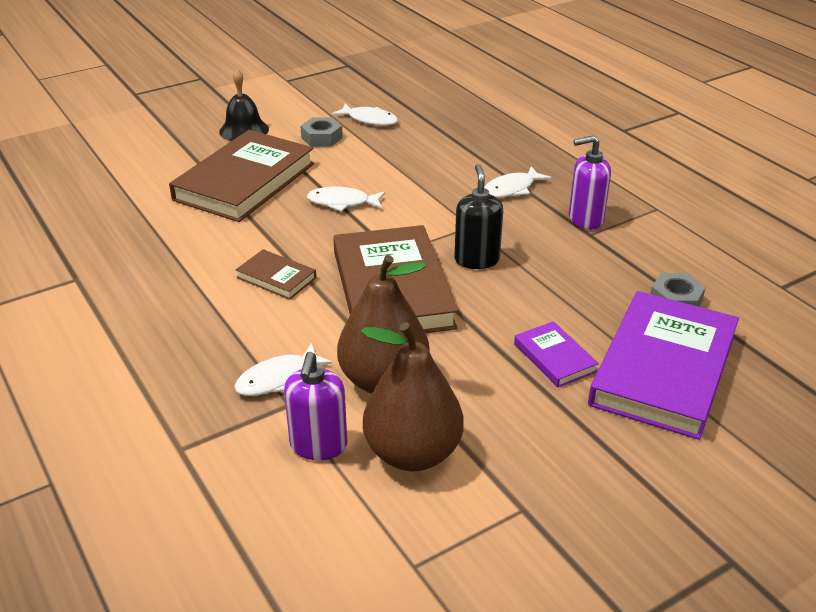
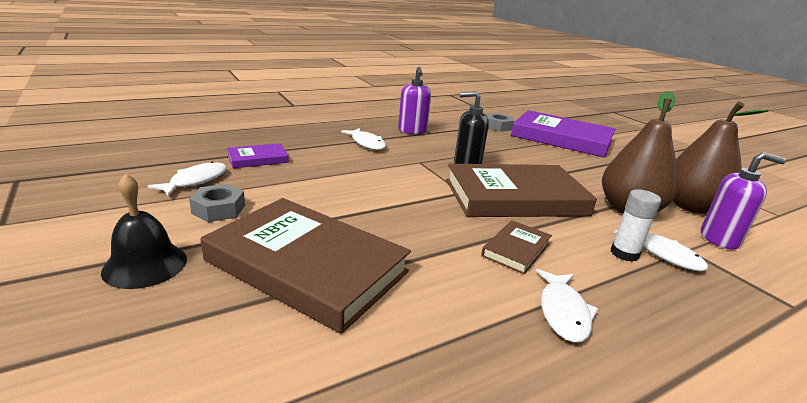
camera: 90 degrees left, 10 degrees down
(275, 348) = (624, 253): none -> white glue stick
(342, 202) = (374, 207): white fish -> white fish (563, 312)
(554, 357) = (567, 159): purple book -> purple book (258, 159)

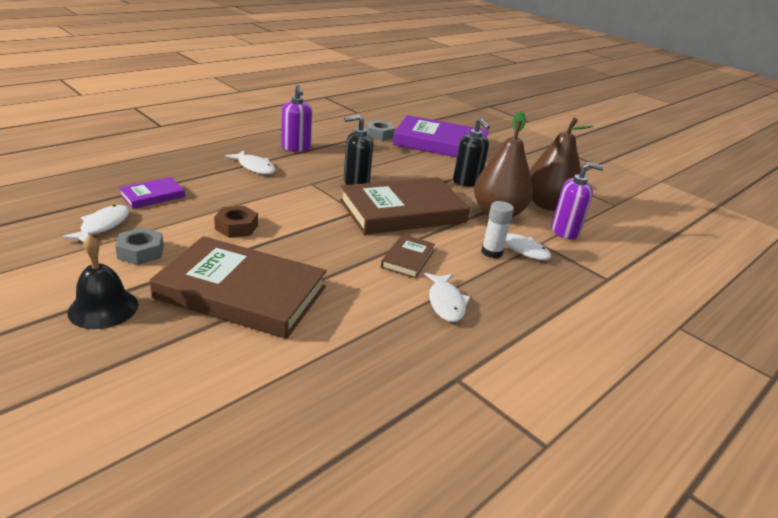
camera: 15 degrees left, 5 degrees up
(328, 195) = (236, 227): none -> brown nut
(590, 175) = (467, 182): none -> black soap dispenser

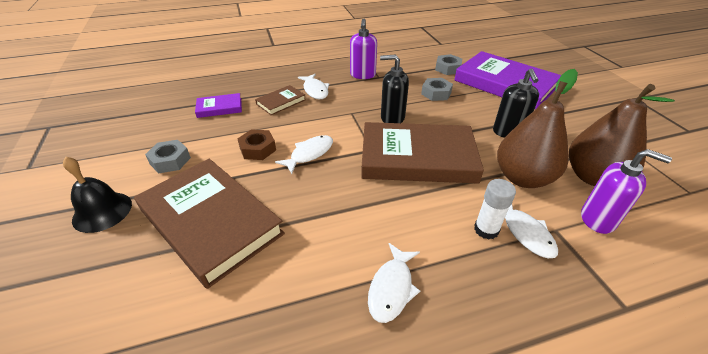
camera: 30 degrees right, 10 degrees up
(103, 226) = (165, 130): white fish -> white fish (309, 154)
(383, 157) = (436, 93): none -> grey nut
(408, 259) = (386, 217): brown book -> brown book (281, 102)

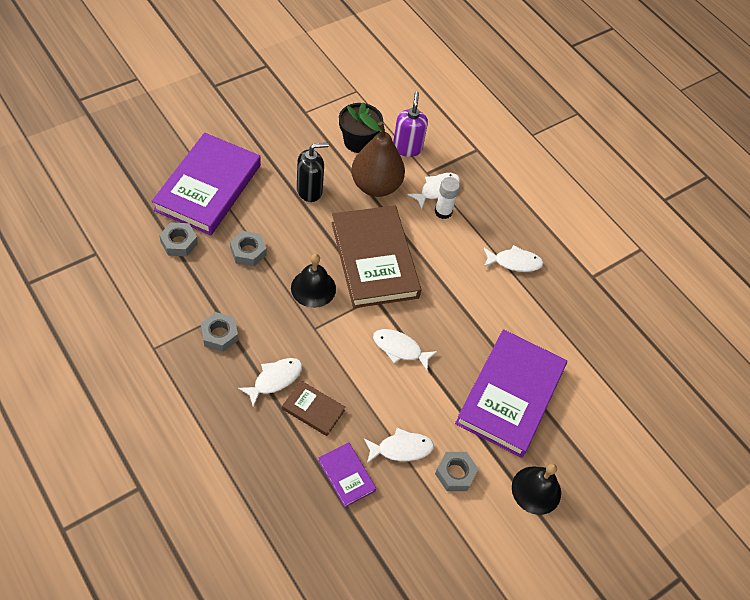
camera: 115 degrees left, 15 degrees up
(210, 222) = (510, 395): brown book -> purple book
(217, 136) = (401, 448): none -> white fish
(258, 149) = (408, 398): brown nut -> none
(362, 75) = (219, 335): purple soap dispenser -> grey nut
(392, 118) = (313, 288): black soap dispenser -> black bell
(593, 177) = (358, 142): brown pear -> black flower pot

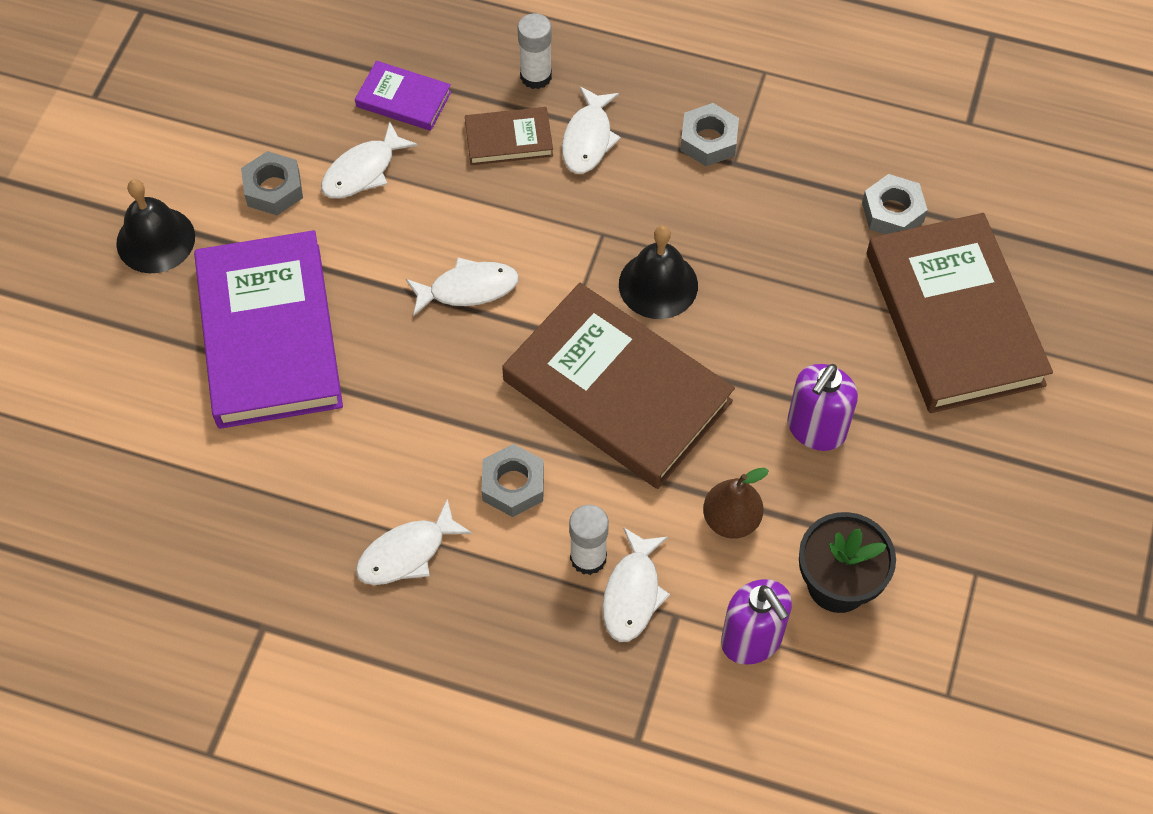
camera: 150 degrees right, 5 degrees up
(208, 187) = (954, 318): purple book -> brown book
(248, 252) = (794, 268): grey nut -> grey nut (513, 485)
(266, 435) = (536, 76): none -> white glue stick
(309, 191) = (816, 429): black soap dispenser -> purple soap dispenser
(376, 186) = (731, 520): brown pear -> brown pear, size x0.55

